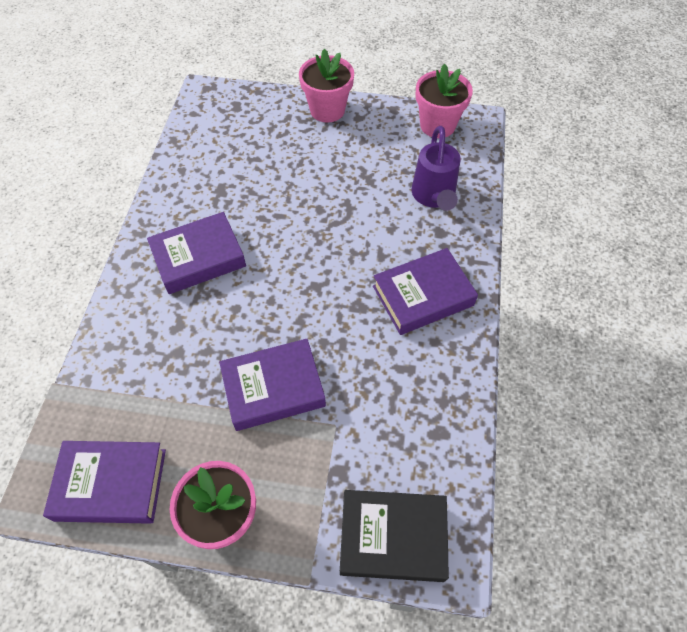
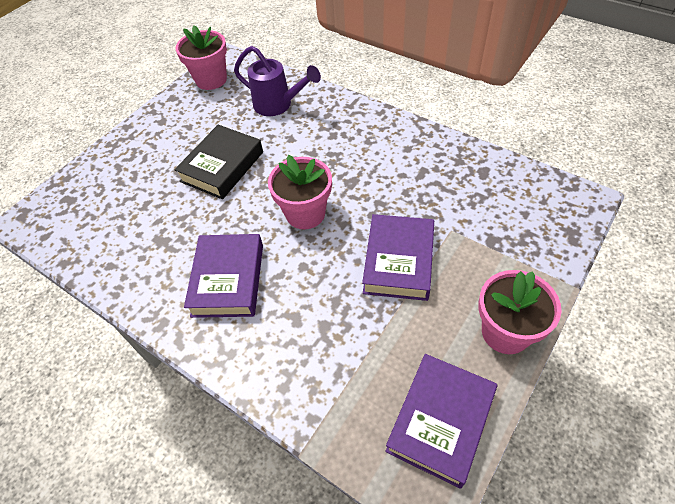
camera: 60 degrees left, 5 degrees down
(327, 110) = (135, 137): pink flower pot -> pink flower pot (305, 213)
(392, 537) = (556, 225): black book -> black book (222, 166)
(423, 296) = (364, 141): purple book -> none

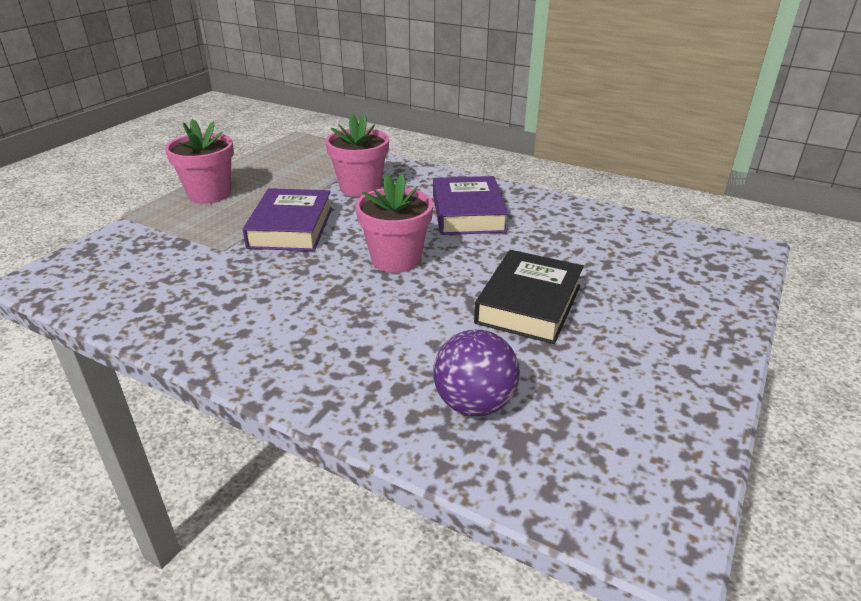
camera: 170 degrees right, 20 degrees down
(211, 80) = (654, 466): pink flower pot -> pink flower pot (360, 188)
(278, 105) = (474, 404): purple watering can -> purple ball
(440, 421) = (283, 162): purple book -> none

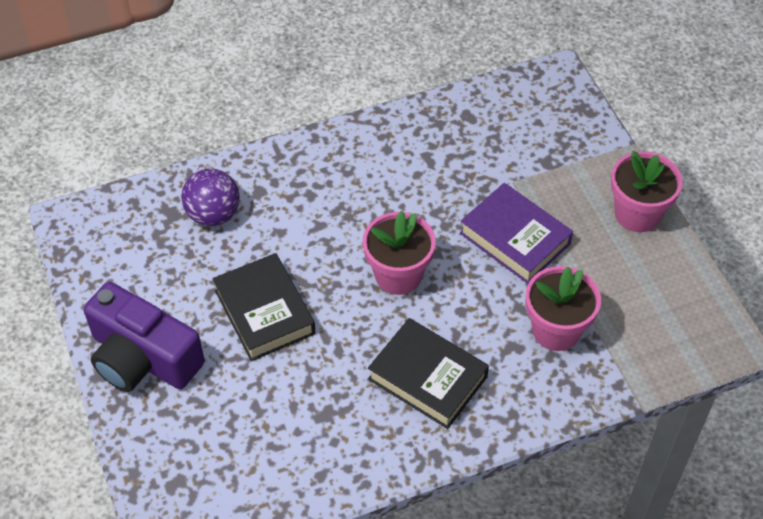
camera: 130 degrees right, 20 degrees up
(468, 213) = (427, 378): purple book -> black book
(679, 344) = (143, 358): none -> purple camera

